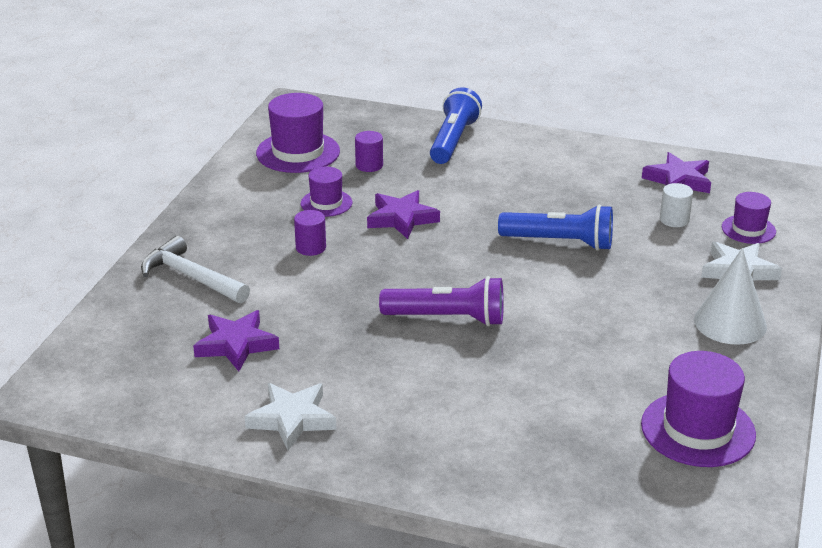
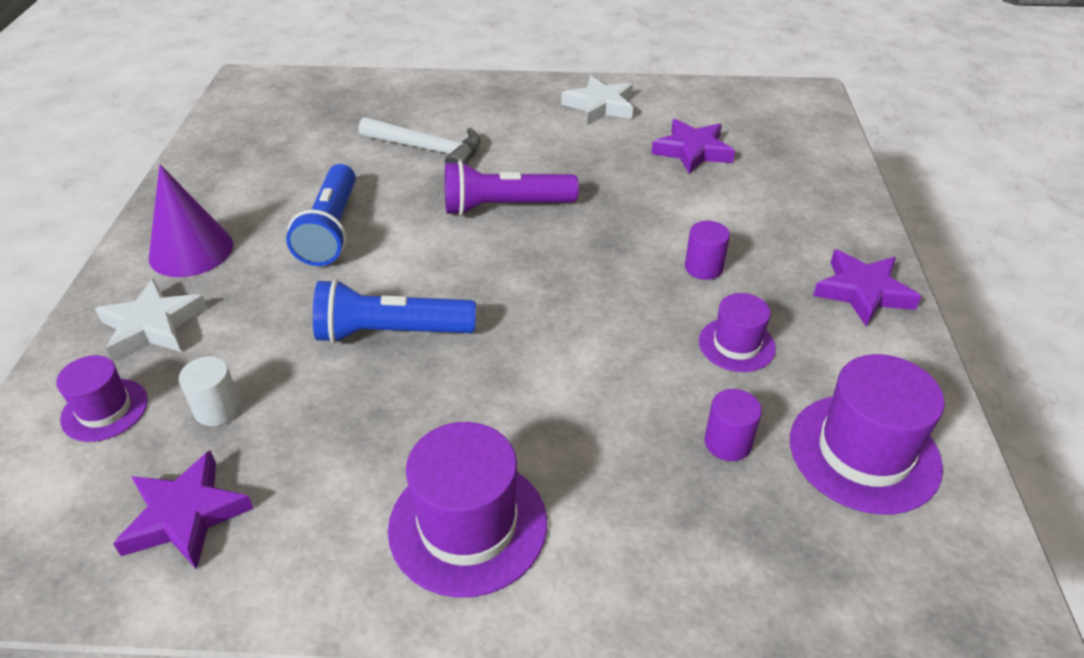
camera: 165 degrees right, 10 degrees up
(191, 277) = (800, 208): white hammer -> white hammer (428, 150)
(401, 219) = (618, 335): purple star -> purple star (862, 292)
(453, 140) = (617, 552): blue flashlight -> blue flashlight (331, 230)
(698, 429) = (258, 145): purple hat -> purple hat (468, 525)
(730, 323) = (191, 250): white cone -> purple cone

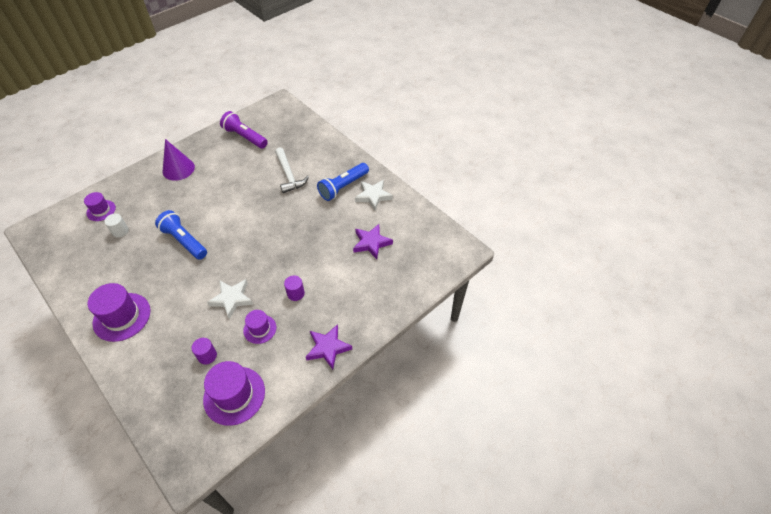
camera: 45 degrees right, 10 degrees up
(152, 326) = (139, 190): white star -> white star (232, 299)
(185, 515) = (79, 257): purple star -> none
(331, 230) = (219, 189): blue flashlight -> blue flashlight (343, 187)
(504, 207) = (276, 218): purple flashlight -> purple flashlight (245, 137)

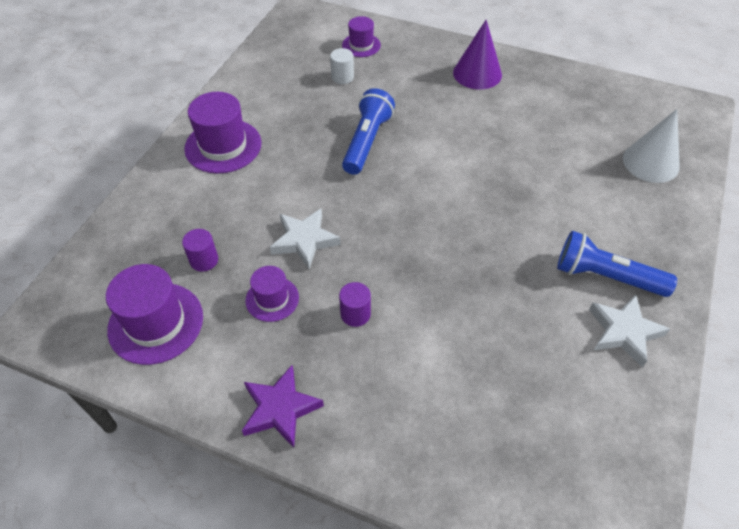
camera: 65 degrees right, 0 degrees up
(245, 137) = (593, 107): purple flashlight -> none
(289, 175) = (568, 193): white hammer -> none
(295, 137) = (650, 162): none -> white cone
(371, 243) = (521, 377): purple star -> none

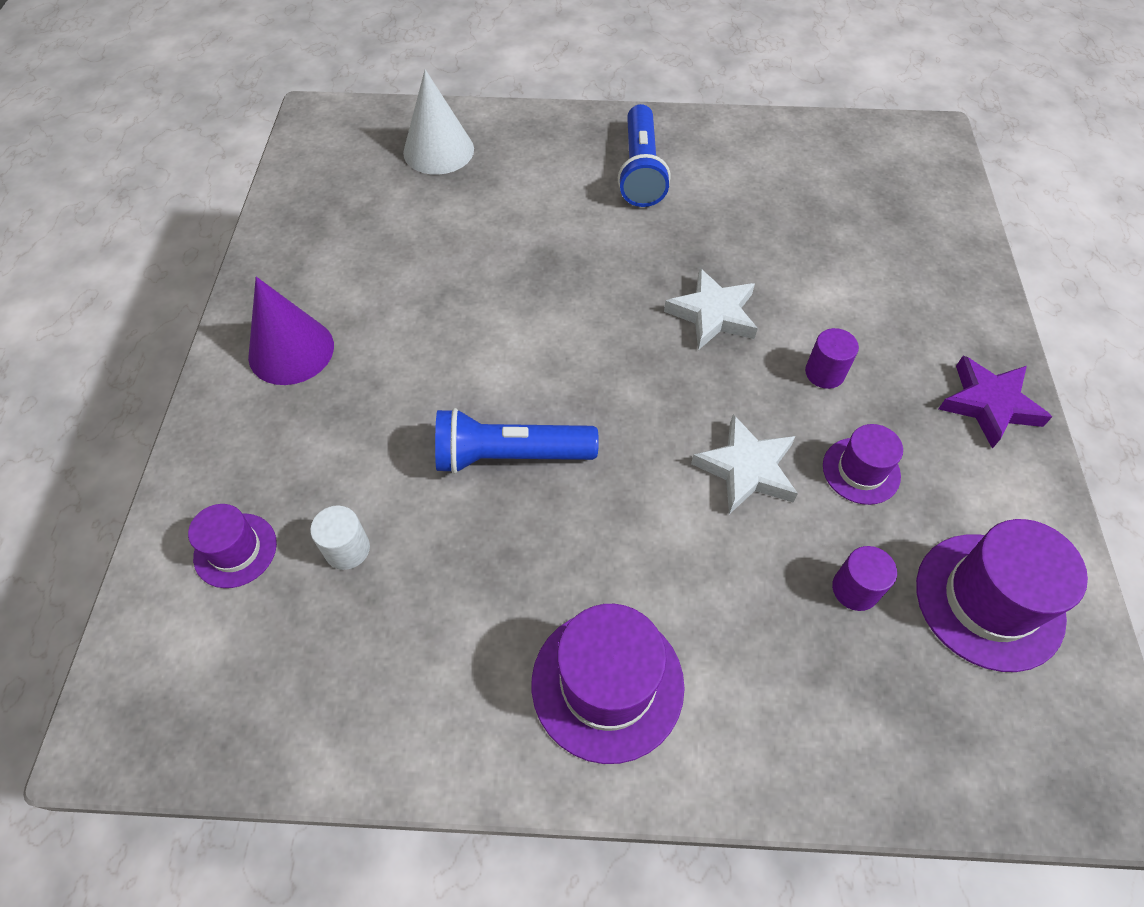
camera: 110 degrees left, 5 degrees up
(624, 332) = (705, 152): white star -> white star (712, 314)

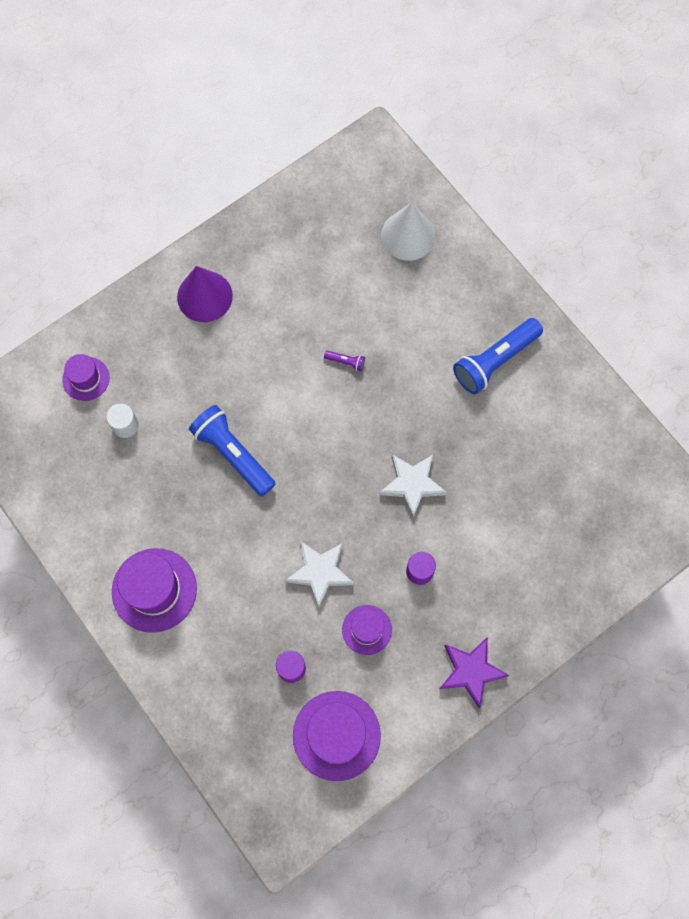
camera: 50 degrees right, 15 degrees up
(514, 279) = (346, 362): none -> purple flashlight

